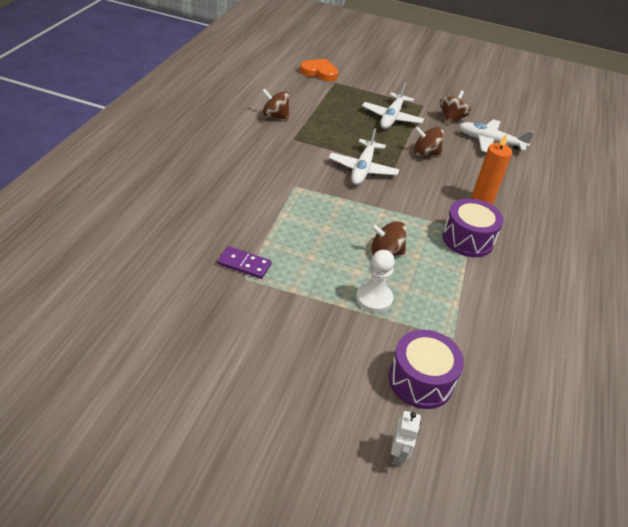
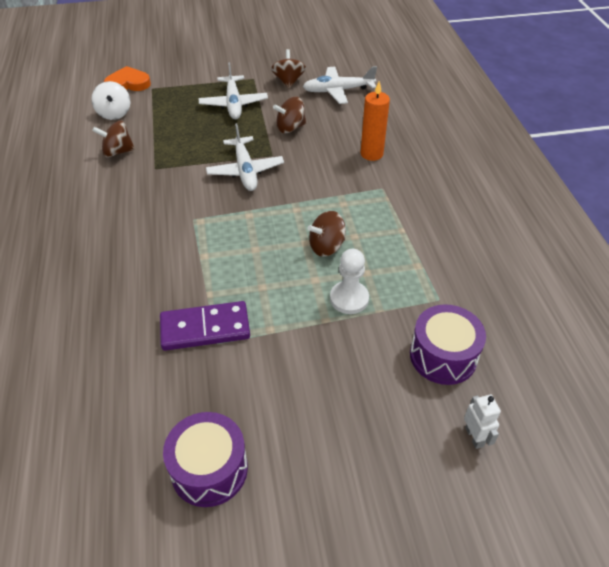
camera: 25 degrees left, 5 degrees up
(244, 264) = (205, 328): purple domino -> purple domino, size x1.56
(293, 89) = (114, 113): none -> white spinning top
(467, 239) = (386, 197): purple drum -> purple drum (209, 469)

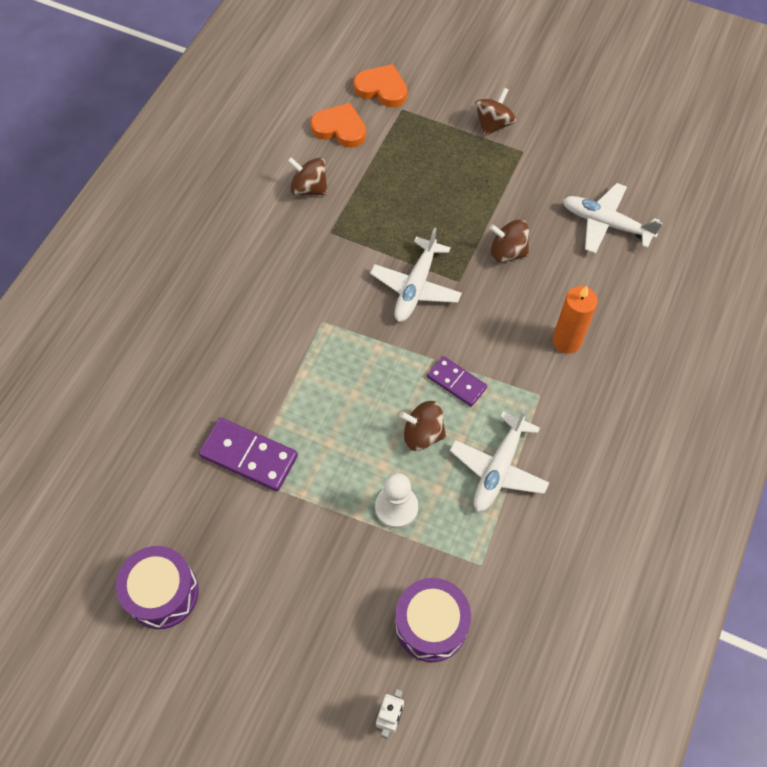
camera: 35 degrees right, 15 degrees up
(114, 113) = (340, 128): white spinning top -> orange heart
(233, 104) = (472, 181): white plane -> white plane (498, 468)
(288, 81) = (559, 177): brown spinning top -> brown spinning top (493, 124)
(322, 207) = (456, 382): none -> purple domino

